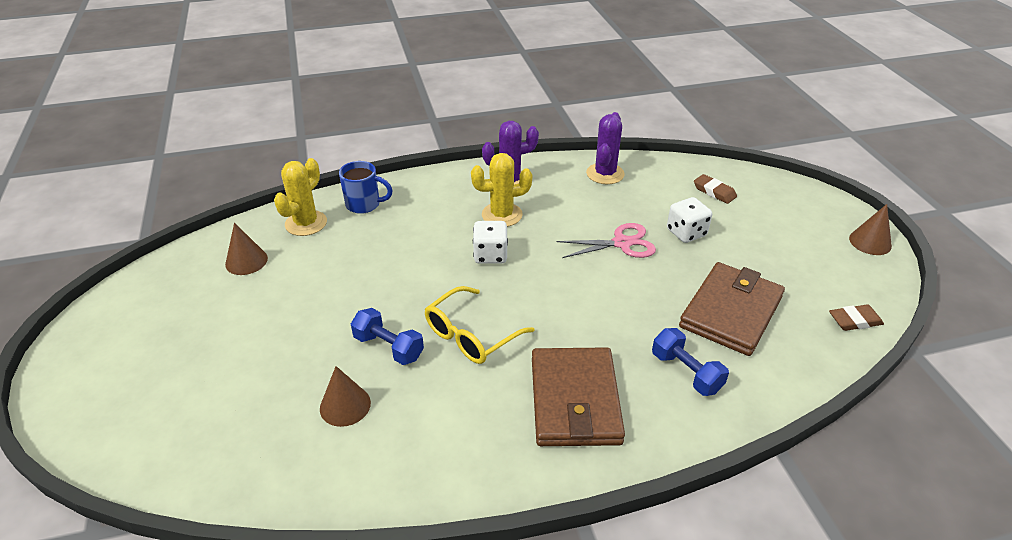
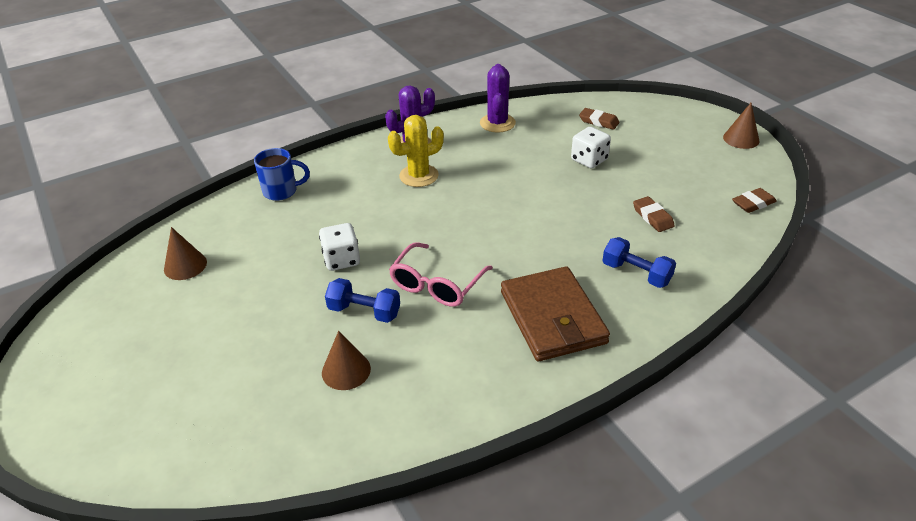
camera: 15 degrees left, 0 degrees up
(306, 223) = (230, 219): yellow cactus -> none
(471, 335) = (436, 285): yellow glasses -> pink glasses
(490, 255) = (423, 212): white dice -> white dice (341, 260)
(622, 243) = (537, 179): pink scissors -> none
(731, 312) = (652, 217): brown wallet -> brown eraser

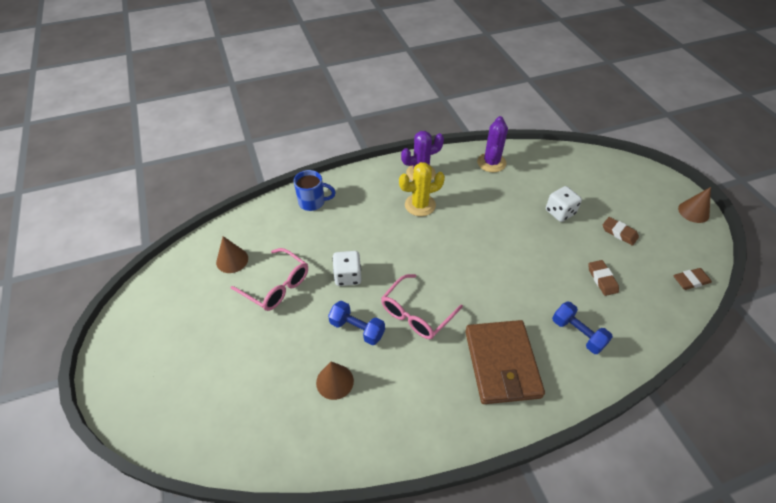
camera: 10 degrees right, 10 degrees up
(250, 284) = (277, 286): none -> pink glasses
(598, 121) = (575, 174): brown eraser -> brown eraser (619, 233)

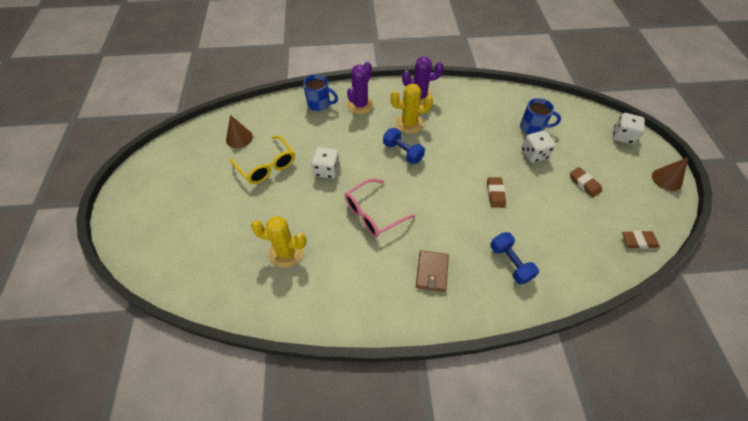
camera: 15 degrees right, 5 degrees up
(277, 286) = (267, 166): pink glasses -> yellow glasses
(335, 381) = (286, 252): brown cone -> yellow cactus
(357, 329) = (319, 214): blue dumbbell -> blue dumbbell (403, 152)
(491, 162) = (486, 99): purple cactus -> purple cactus (360, 105)
(502, 363) = (432, 272): brown wallet -> brown wallet, size x0.54
(548, 185) = (532, 128): none -> blue mug
(602, 279) = (551, 221): brown eraser -> brown eraser (495, 194)
(637, 176) = (622, 136): none -> white dice

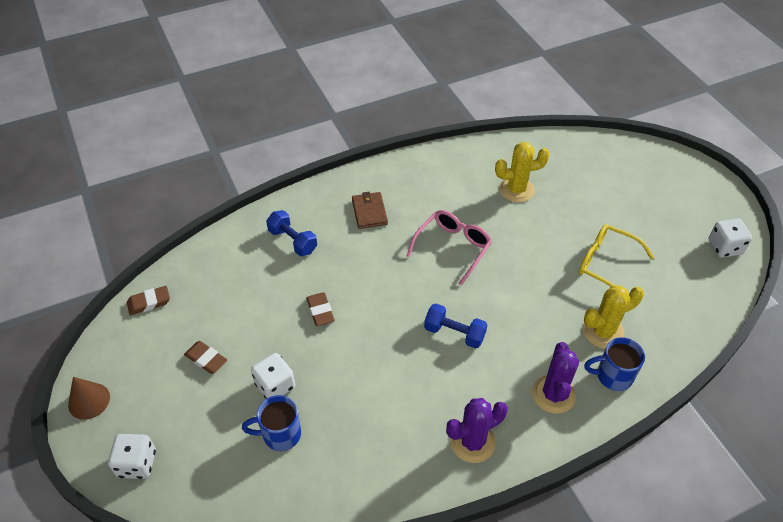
camera: 160 degrees right, 5 degrees down
(239, 138) = (671, 289): brown cone -> none
(327, 170) = (534, 280): white dice -> white dice (724, 247)
(409, 124) = (466, 383): yellow cactus -> yellow cactus (603, 332)

